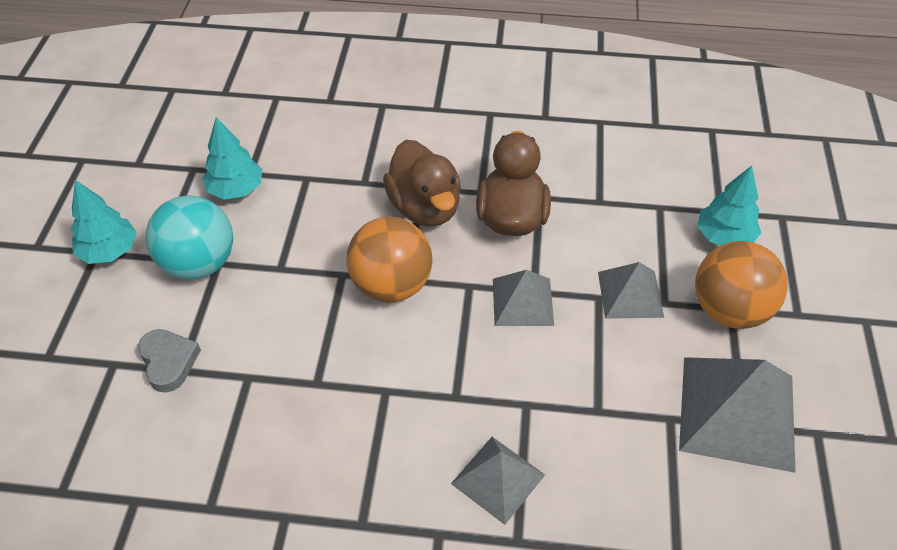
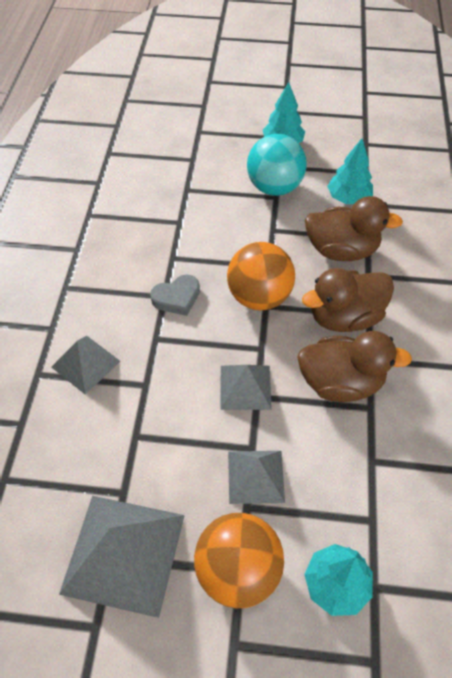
camera: 90 degrees right, 5 degrees up
(168, 362) = (193, 183): grey heart -> grey heart (177, 298)
(323, 203) = (341, 250): none -> brown duck

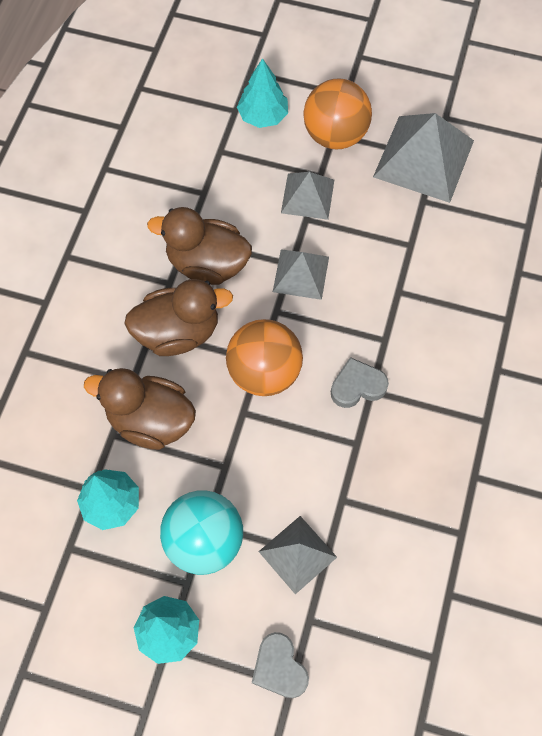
camera: 170 degrees left, 10 degrees up
(86, 364) = (459, 323): grey pyramid -> grey pyramid (297, 554)
(208, 137) = (279, 668): none -> grey heart

